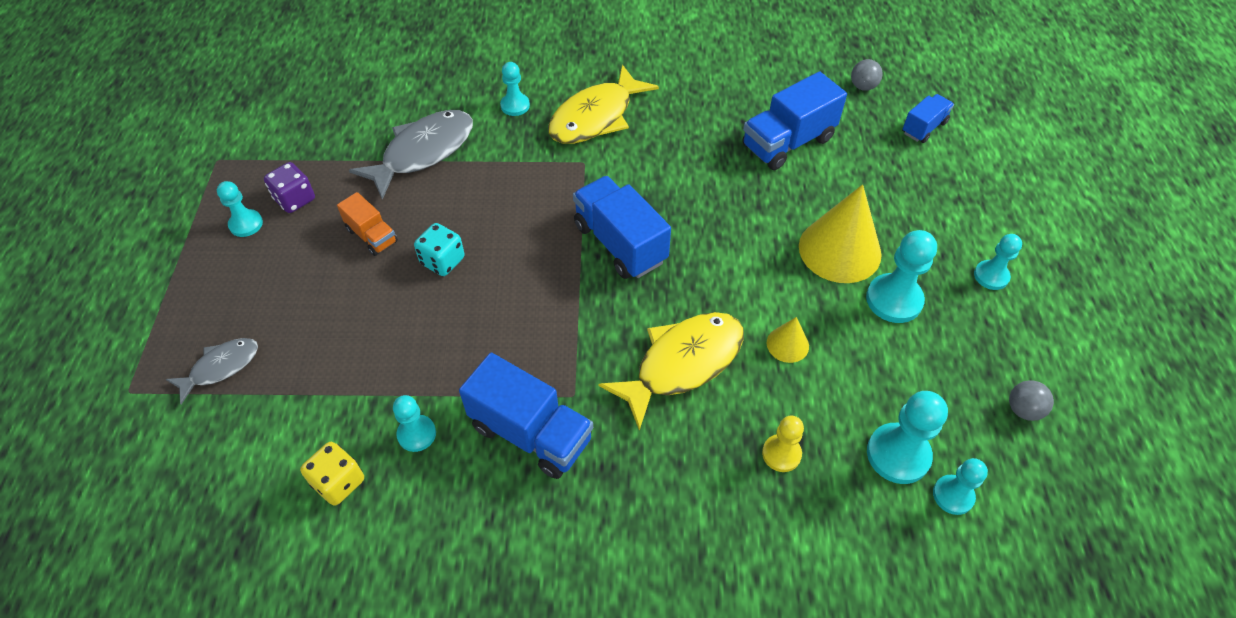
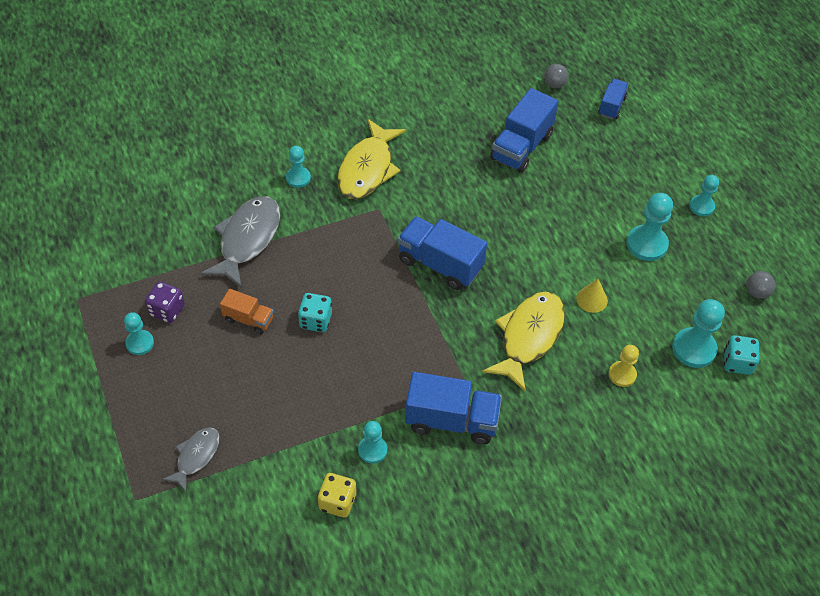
camera: 25 degrees left, 0 degrees up
(839, 250) = (595, 219): yellow cone -> none
(953, 495) = (737, 363): turquoise pawn -> turquoise dice

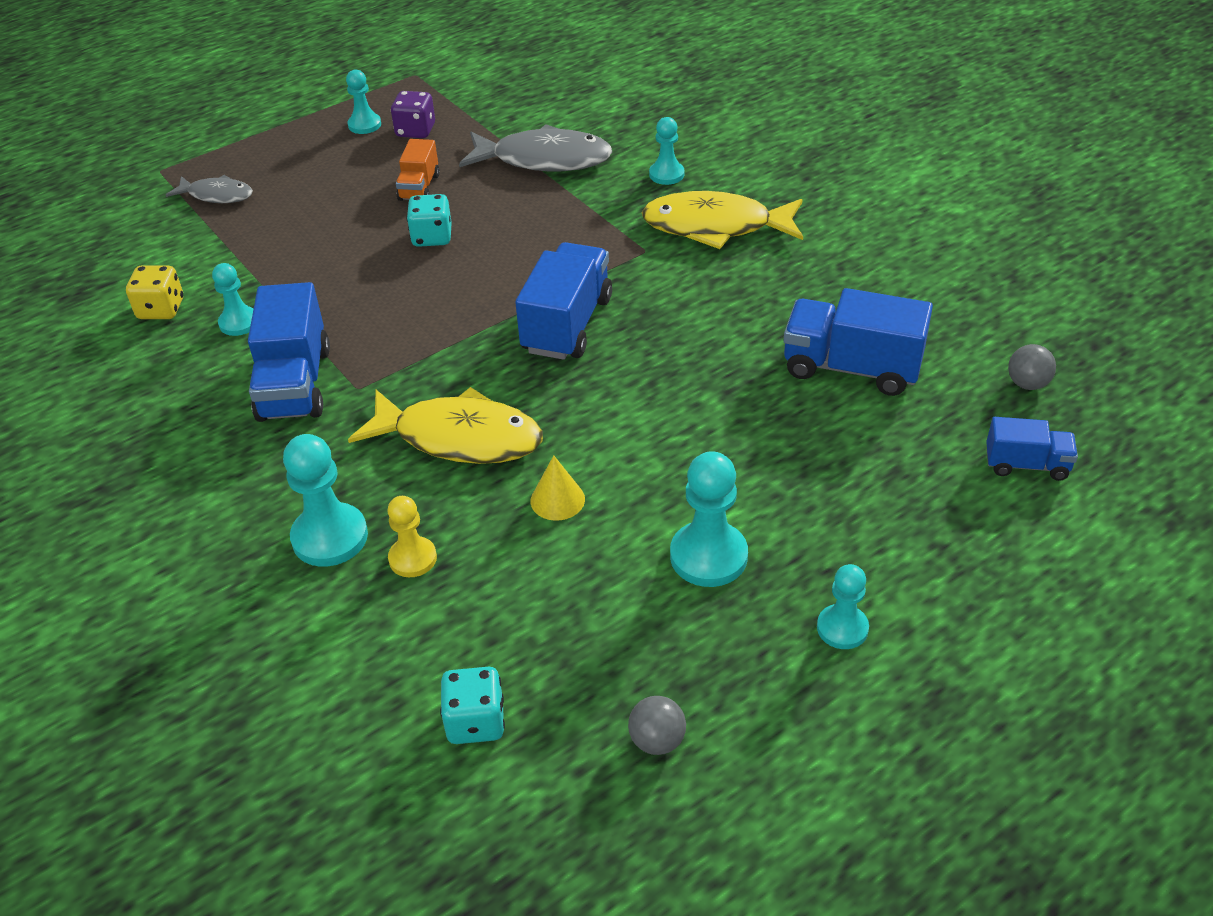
camera: 80 degrees right, 10 degrees down
(694, 349) = (491, 651): turquoise pawn -> turquoise pawn (330, 537)

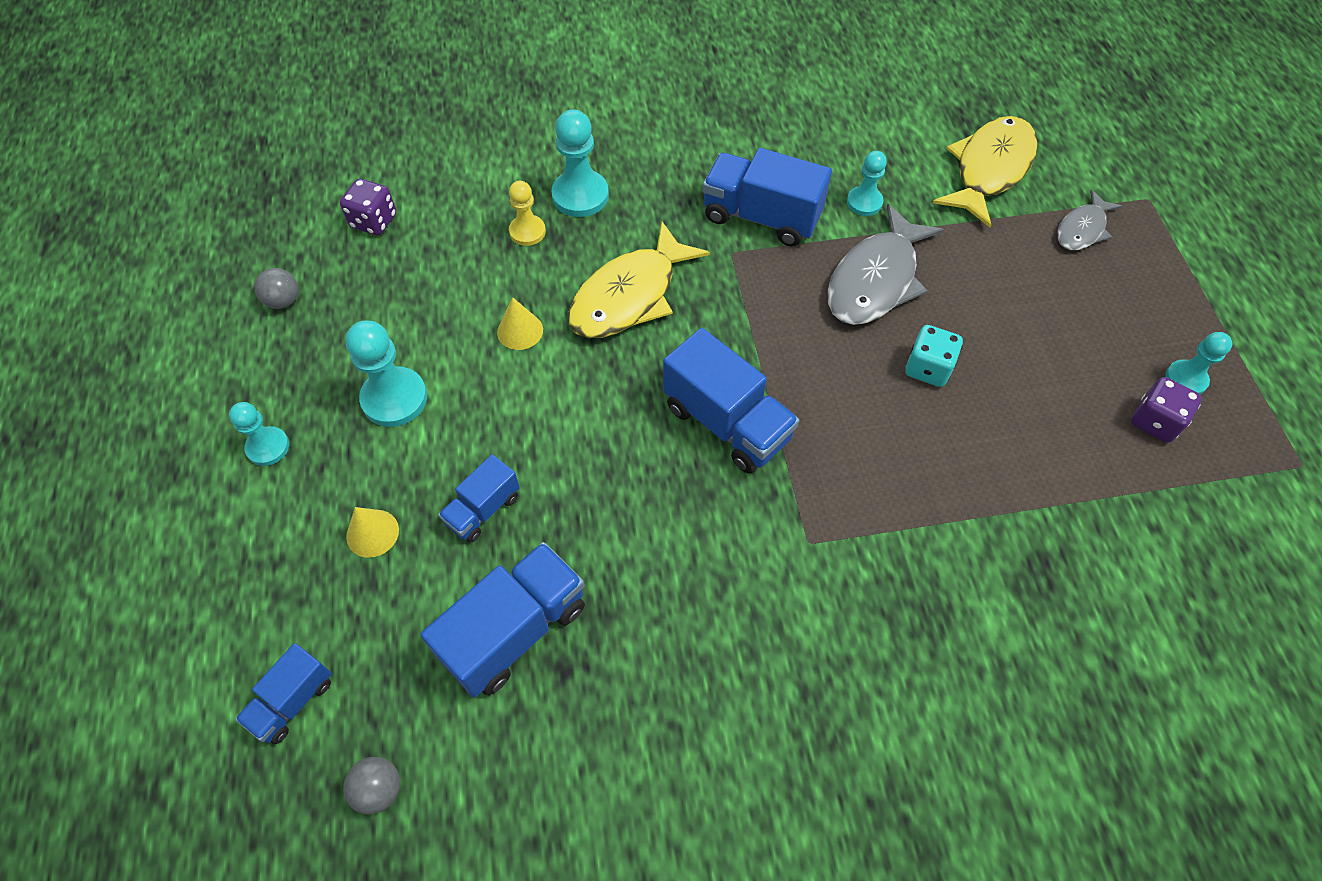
camera: 115 degrees right, 15 degrees up
(161, 309) = (910, 161): yellow dice -> none
(419, 187) = (1028, 387): orange truck -> none
(475, 722) = (374, 221): turquoise dice -> purple dice
(544, 159) = (1039, 523): grey fish -> grey fish (875, 280)
(666, 174) = (950, 638): turquoise pawn -> none
(715, 226) = (817, 634): yellow fish -> yellow fish (989, 169)
(769, 433) = (483, 509): none -> blue truck
(854, 494) = (372, 533): none -> yellow cone

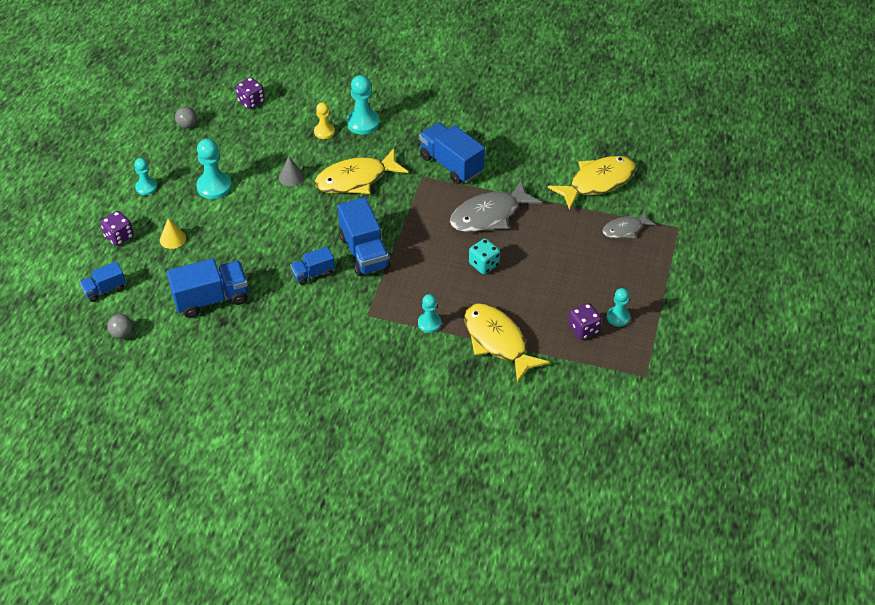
camera: 25 degrees right, 10 degrees down
(265, 570) = (119, 236): none -> purple dice
(483, 509) = (227, 247): blue truck -> blue truck (313, 273)
(520, 331) = (291, 177): yellow cone -> grey cone
(864, 202) = (513, 176): turquoise pawn -> turquoise pawn (429, 323)
(1047, 501) = (497, 341): none -> yellow fish

